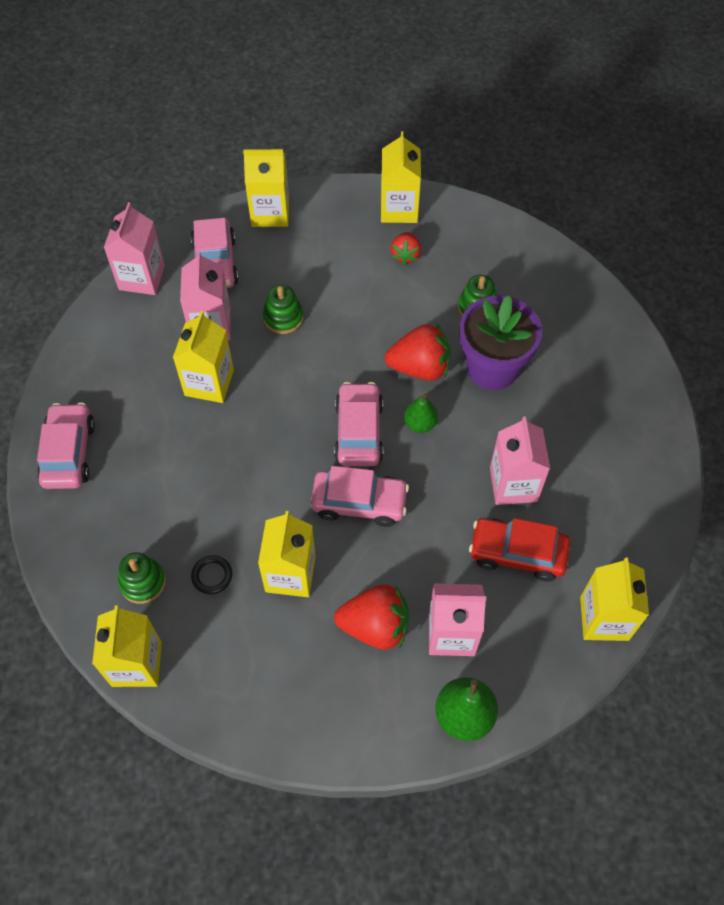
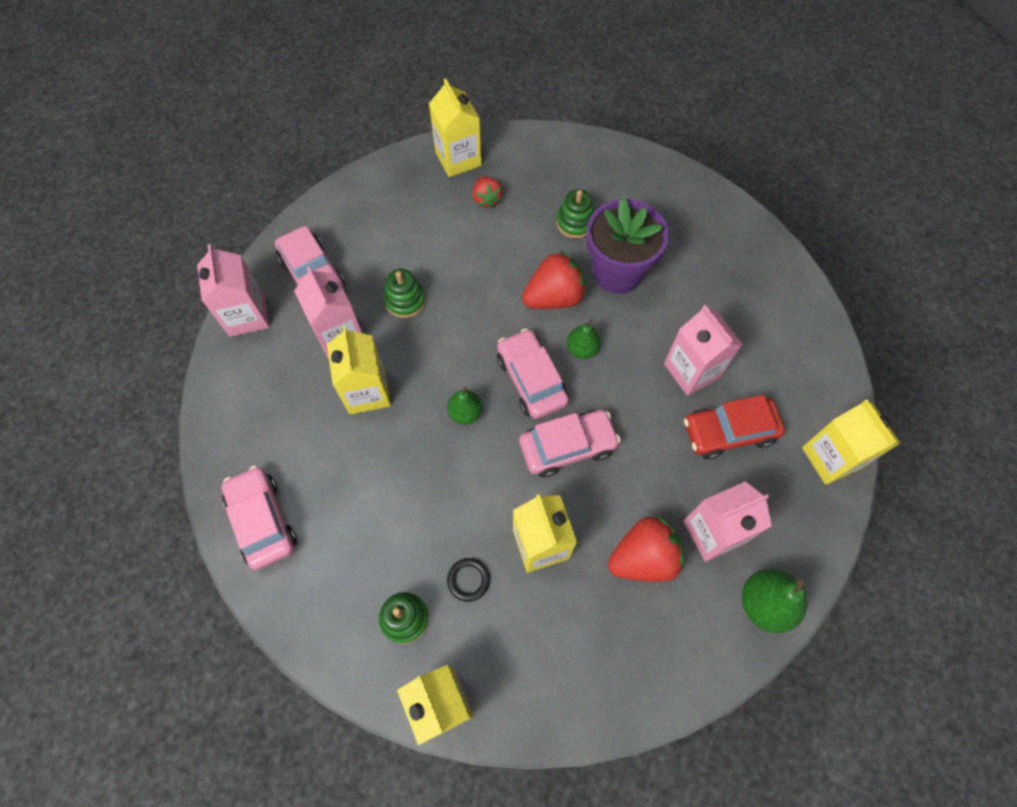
camera: 25 degrees left, 5 degrees up
(270, 212) = (341, 206): yellow carton -> none
(284, 435) = (465, 413): none -> green pear

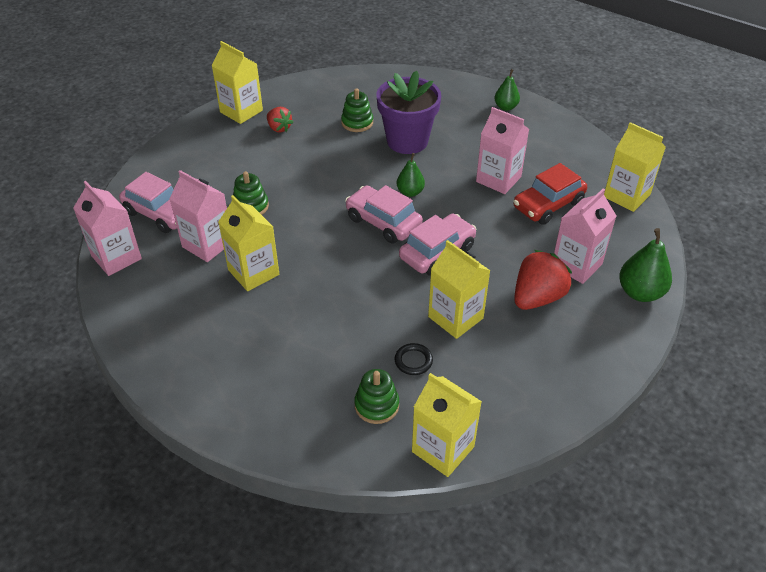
camera: 25 degrees left, 20 degrees down
(262, 521) = (212, 387): pink car -> none
(465, 413) = (344, 258): green pear -> green pear (506, 107)
(554, 297) = (369, 169): red strawberry -> none

